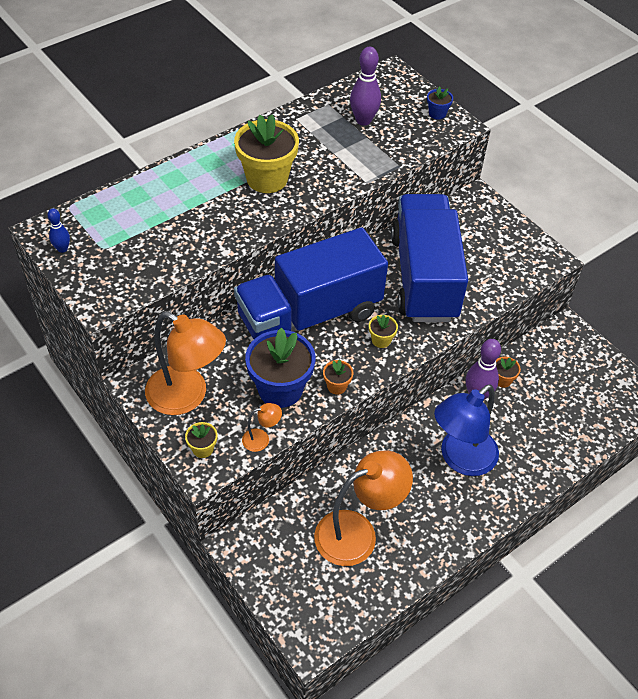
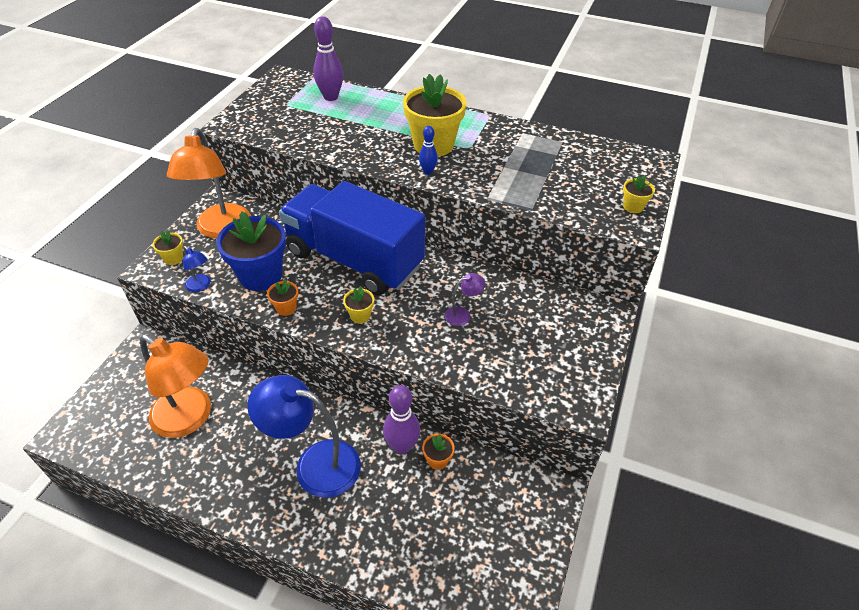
camera: 60 degrees right, 5 degrees down
(62, 249) = (271, 90): blue bowling pin -> blue bowling pin (428, 171)
(261, 439) = (201, 286): orange lamp -> blue lamp
(363, 120) = (566, 167): purple bowling pin -> purple bowling pin (330, 97)
(424, 277) = (463, 314): blue truck -> purple lamp
(437, 114) = (633, 207): blue flower pot -> yellow flower pot

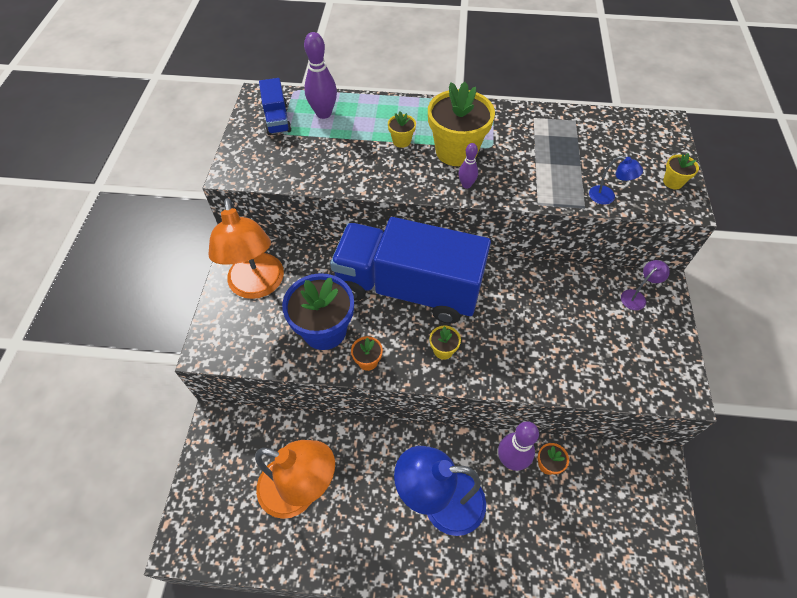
camera: 15 degrees left, 10 degrees up
(173, 258) = (224, 333): yellow flower pot -> yellow flower pot (401, 141)
(201, 286) = (269, 359): blue lamp -> blue lamp (607, 197)
(288, 94) = (277, 119): none -> blue truck
(428, 171) = (466, 185): blue bowling pin -> purple bowling pin
(463, 314) = (537, 323): purple lamp -> purple lamp (636, 297)

